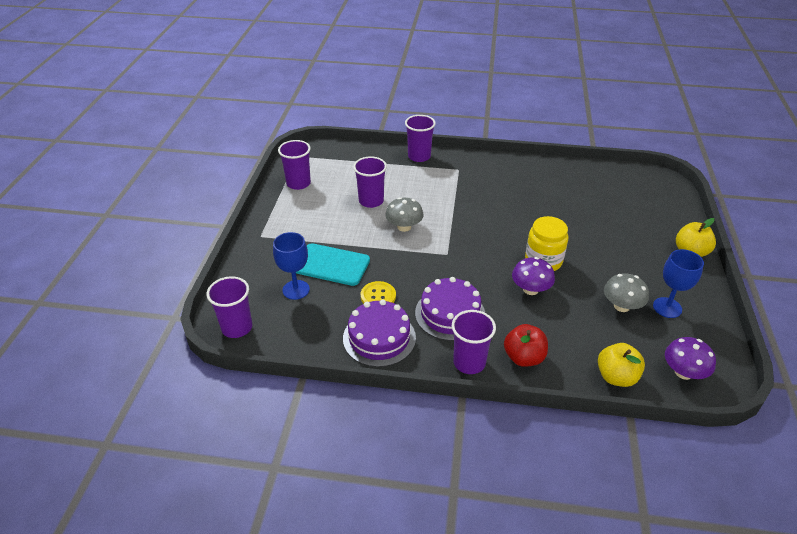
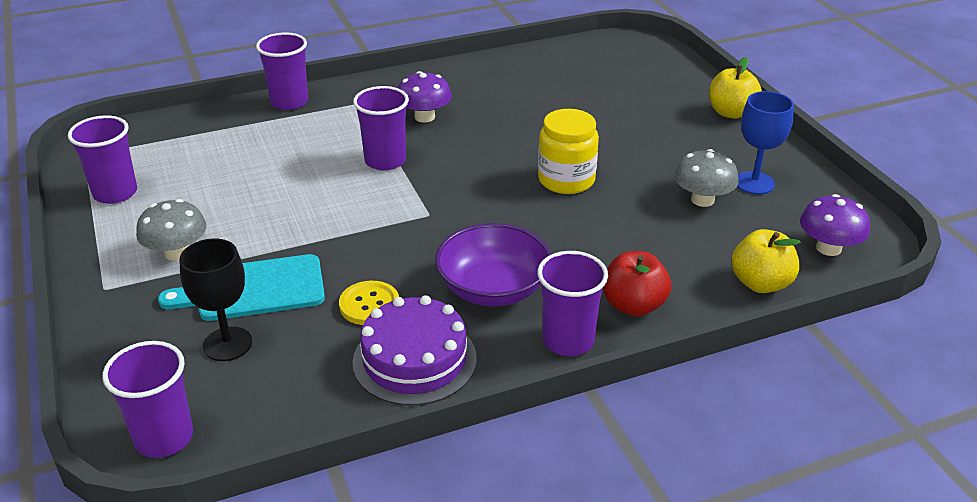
camera: 30 degrees left, 5 degrees down
(296, 290) = (227, 344): blue goblet -> black goblet
(371, 201) = (259, 181): purple cup -> purple cup (385, 161)
(404, 227) = (338, 200): grey mushroom -> grey mushroom (177, 252)
(450, 314) = (493, 289): purple cake -> purple bowl
(530, 289) = (577, 219): purple mushroom -> purple mushroom (424, 117)

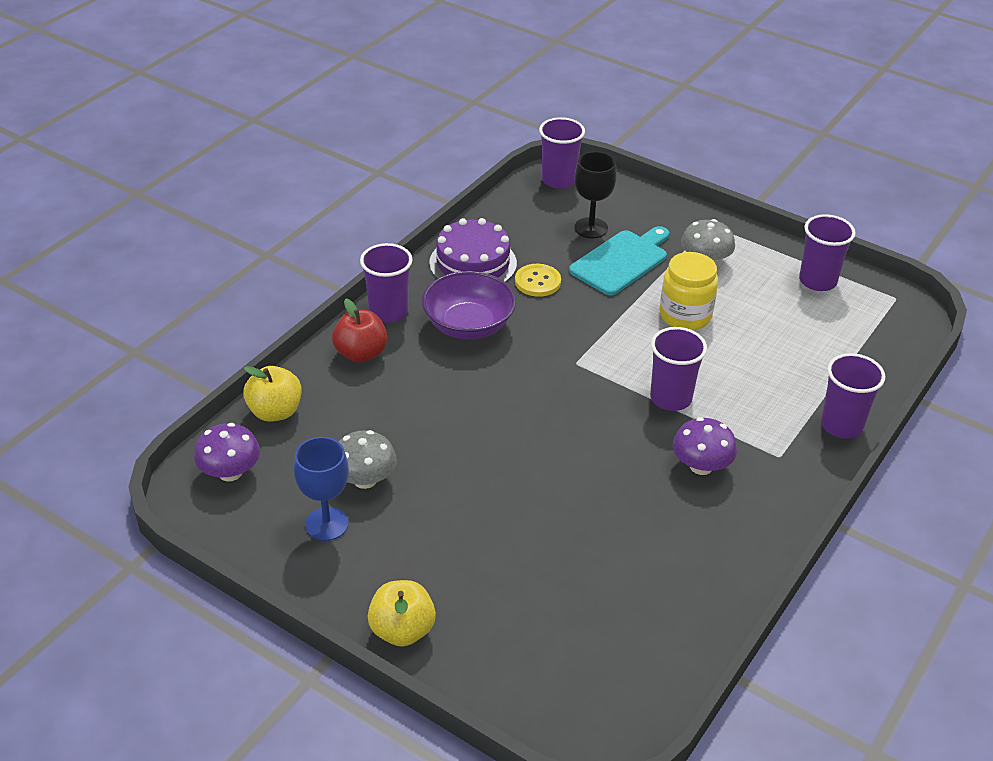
camera: 145 degrees right, 5 degrees up
(566, 180) = (500, 448): yellow jar -> yellow jar (685, 315)

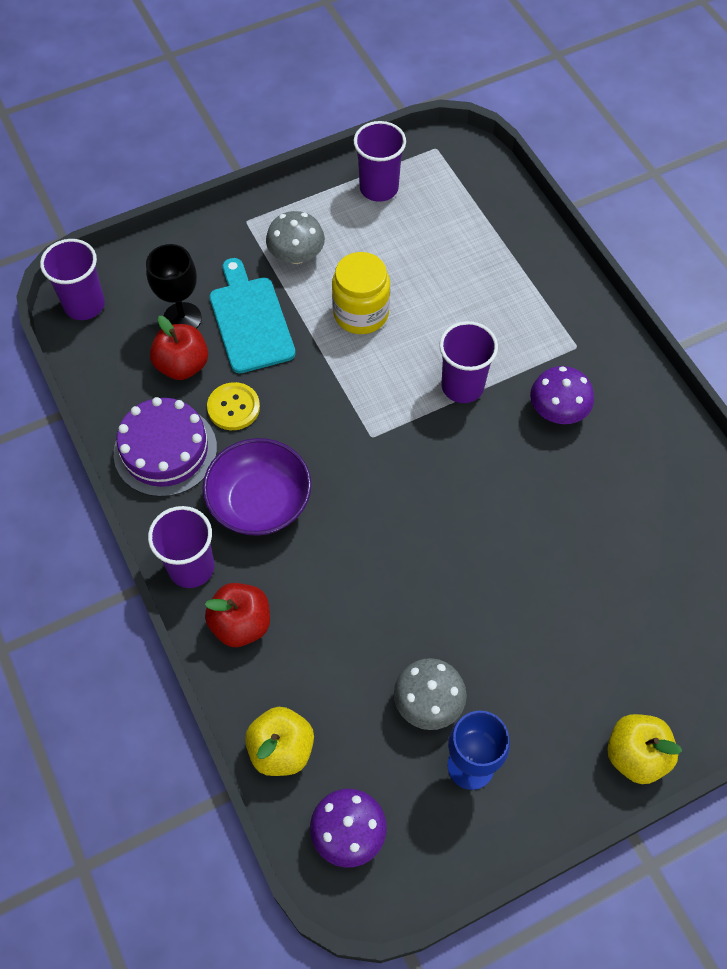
camera: 60 degrees left, 20 degrees up
(551, 243) = (182, 365): none -> red apple
(841, 425) = (564, 281): purple cup -> none

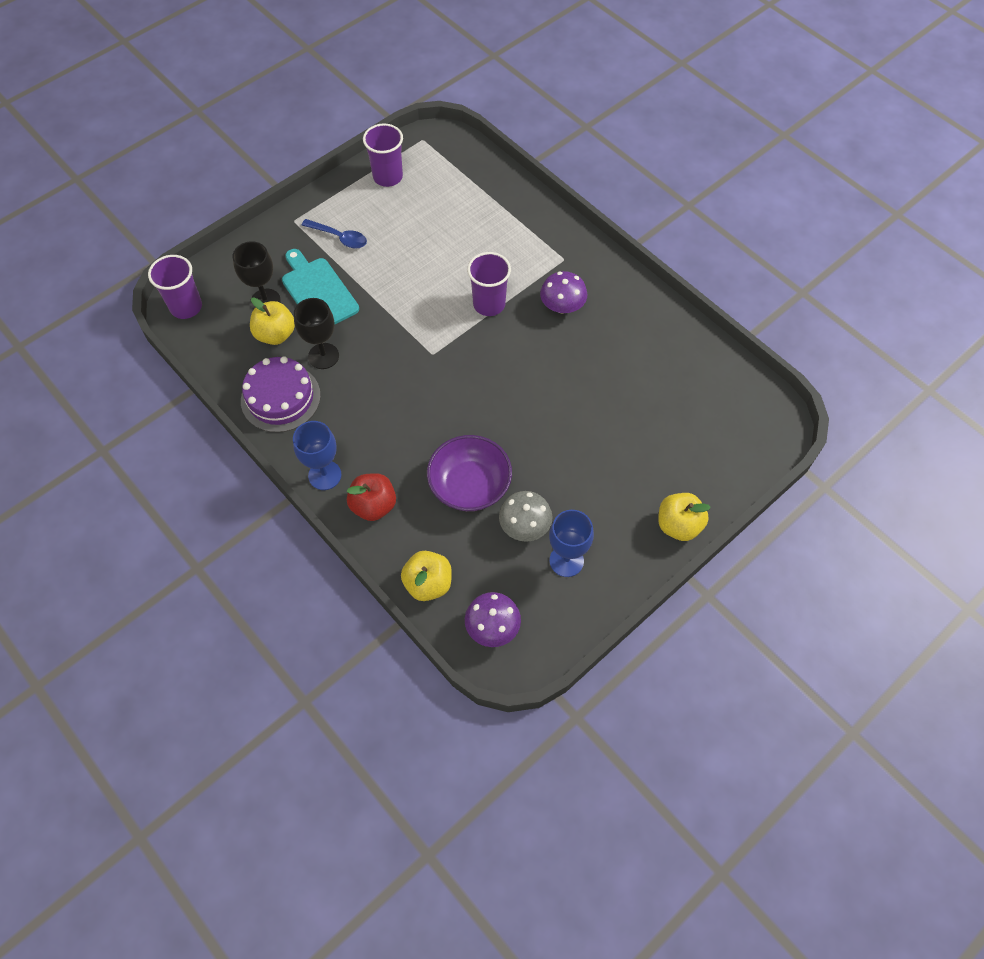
camera: 15 degrees left, 0 degrees up
(182, 365) = (275, 334): red apple -> yellow apple
(191, 567) = (325, 475): purple cup -> blue goblet
(233, 407) = (323, 356): yellow button -> black goblet
(260, 502) = (362, 418): purple bowl -> purple bowl (470, 485)
(296, 255) = (339, 237): grey mushroom -> blue spoon
(361, 313) = (400, 269): yellow jar -> none

